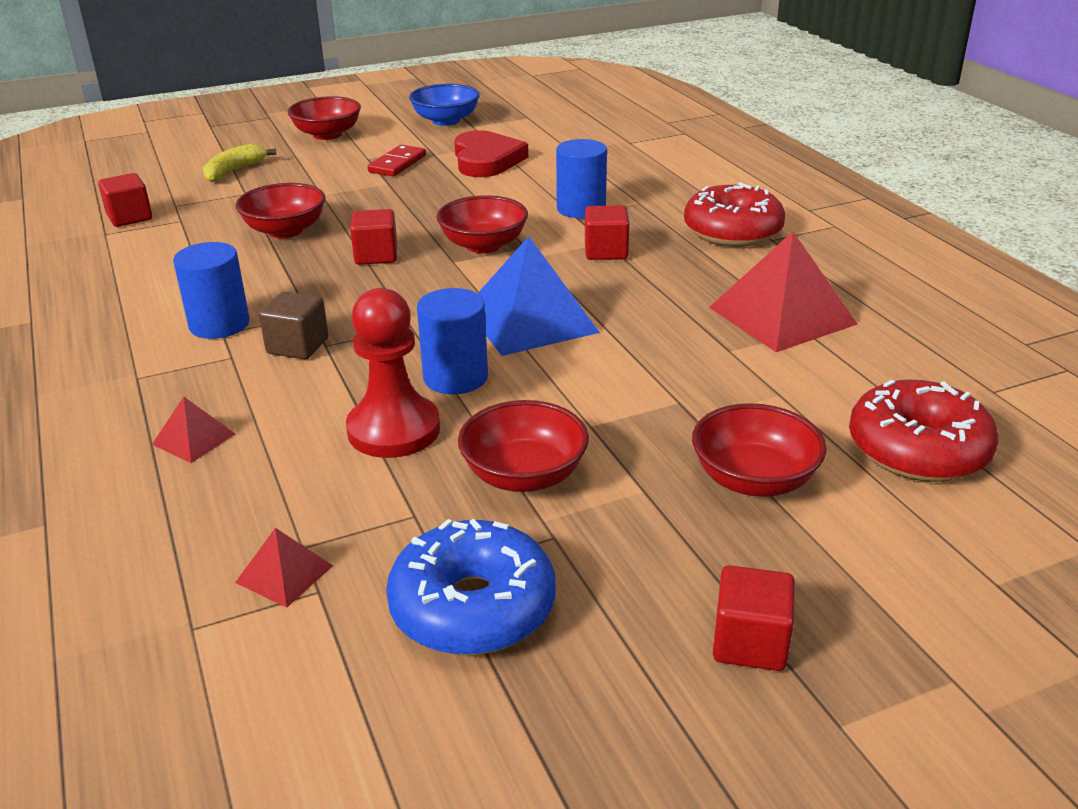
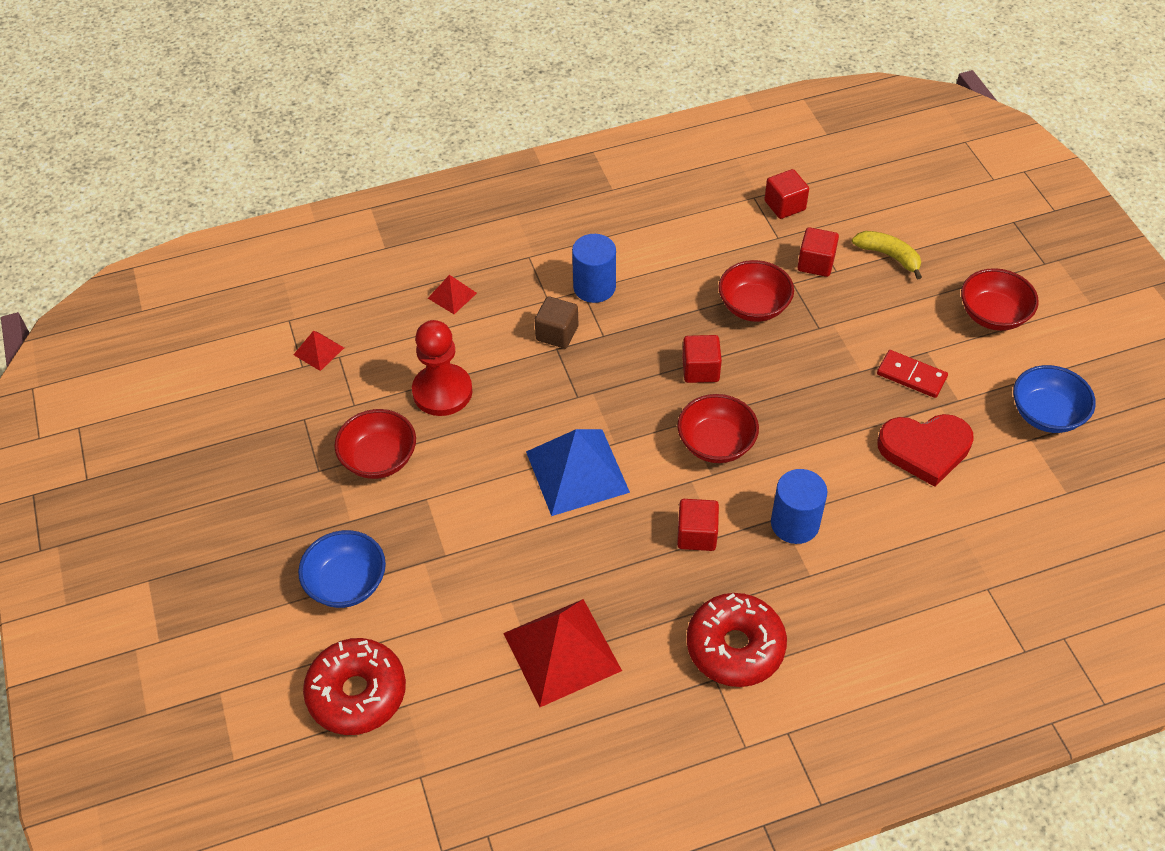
camera: 95 degrees right, 20 degrees up
(455, 377) = (500, 424): blue cylinder -> none
(473, 607) = (271, 431): blue donut -> none
(750, 643) = (211, 552): red cube -> red cube (816, 263)
(753, 480) = (347, 583): red bowl -> blue bowl

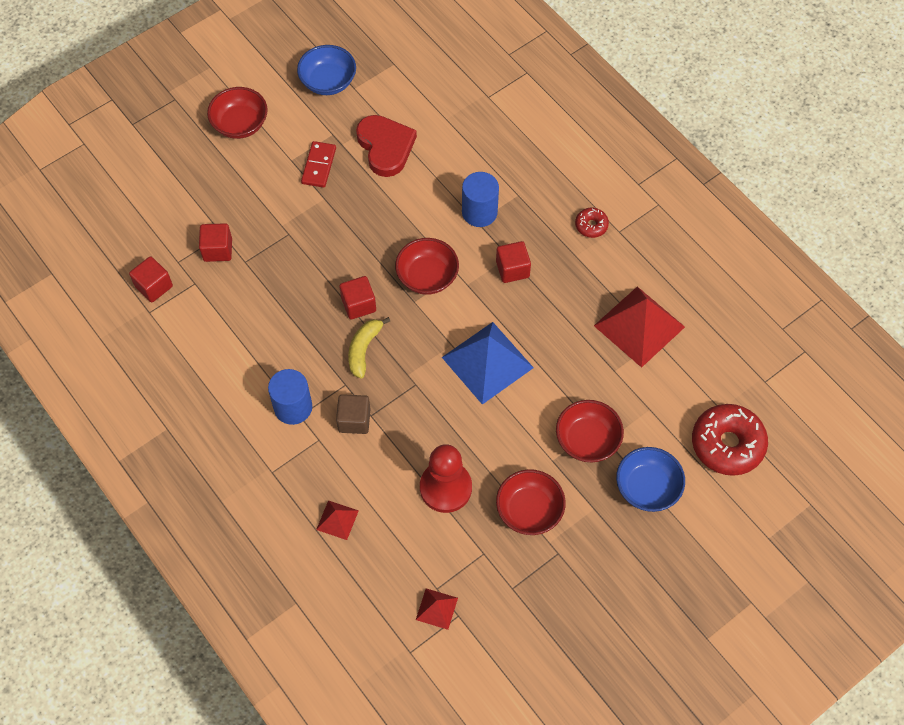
camera: 110 degrees left, 10 degrees up
(735, 647) = (591, 225): red donut -> red donut, size x0.48
(753, 306) = (279, 283): red bowl -> red bowl (587, 440)
(889, 256) = (195, 201): yellow banana -> yellow banana (364, 349)

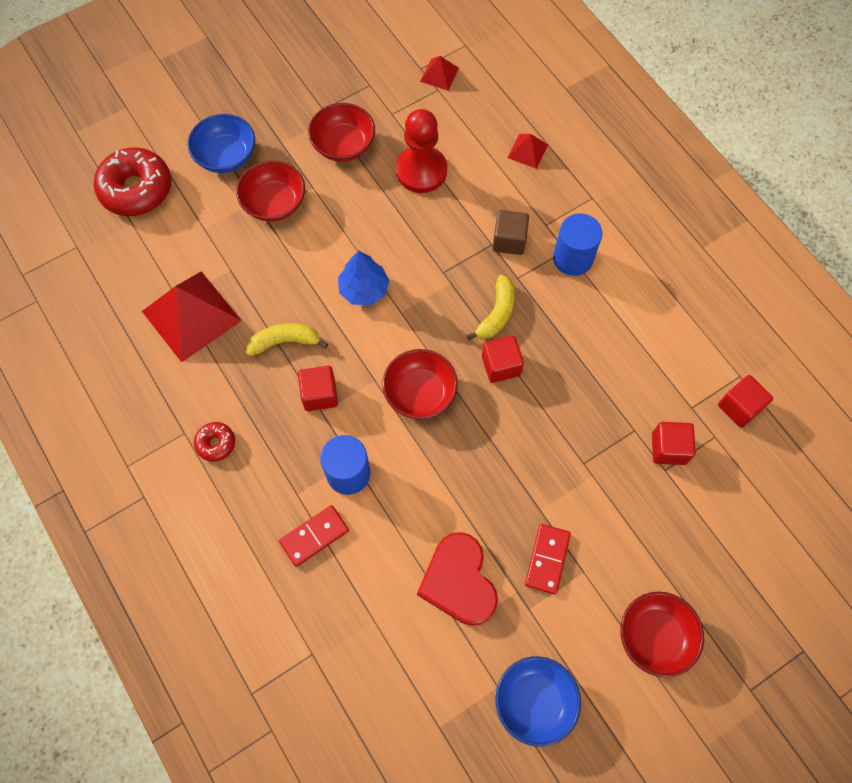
camera: 175 degrees left, 5 degrees up
(487, 362) = (364, 289): blue pyramid -> blue tree
(499, 168) = (314, 536): none -> red domino
(550, 310) = (285, 342): none -> yellow banana

